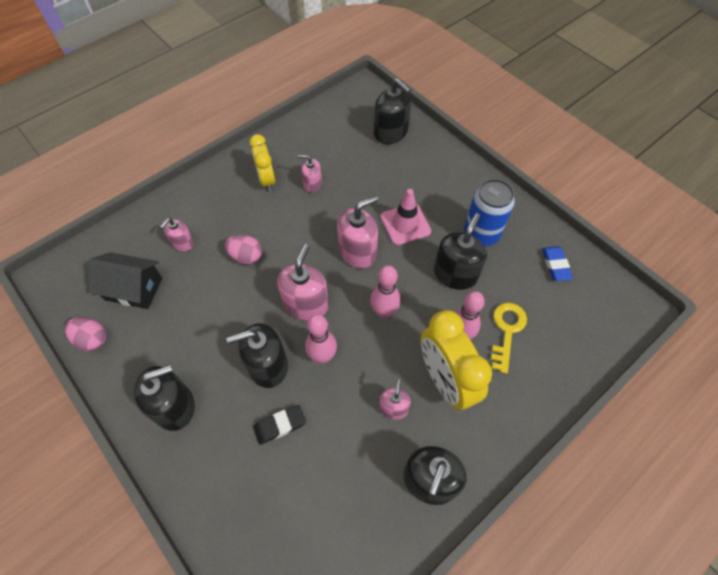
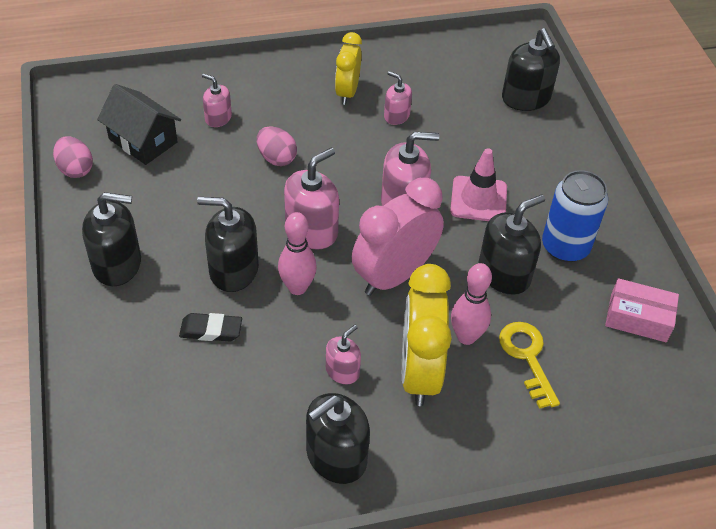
camera: 25 degrees right, 10 degrees down
(182, 243) = (218, 118): pink soap dispenser -> pink soap dispenser turned 60 degrees clockwise
(384, 312) = (394, 275): pink bowling pin -> pink clock
(506, 331) = (527, 357): yellow key -> yellow key turned 60 degrees counterclockwise
(555, 265) = (638, 318): blue eraser -> pink box

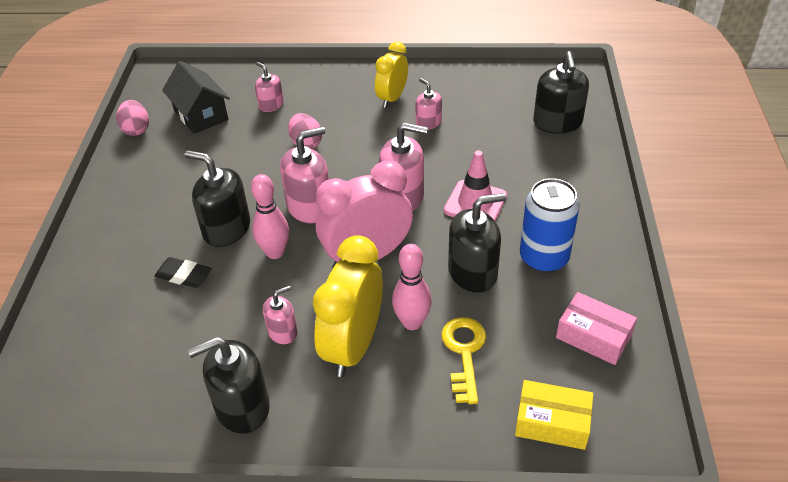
camera: 20 degrees right, 5 degrees down
(117, 264) = (133, 209): black soap dispenser -> none
(631, 409) = (552, 422): none -> yellow box

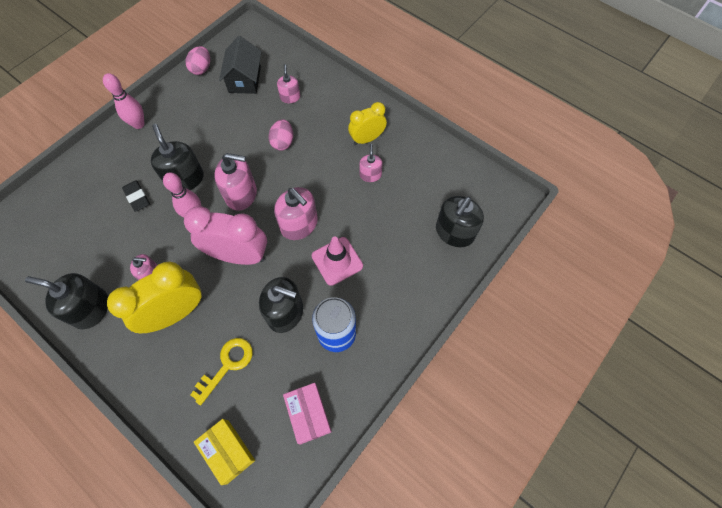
camera: 35 degrees right, 20 degrees up
(412, 322) = (219, 322): pink bowling pin -> pink bowling pin (139, 124)

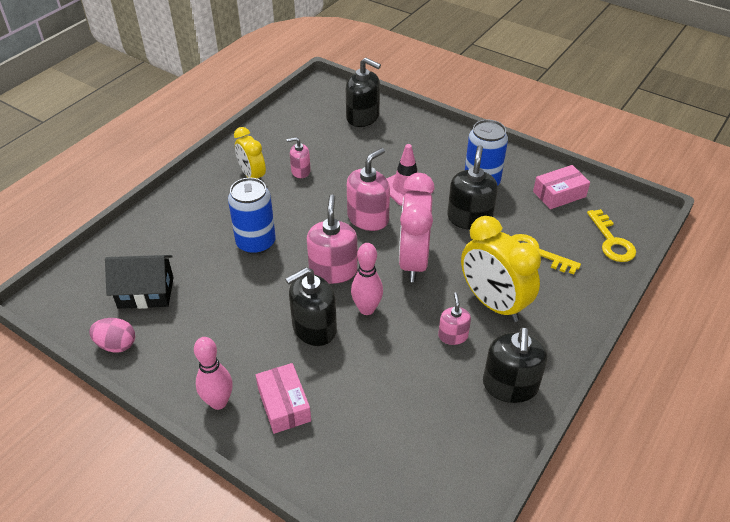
camera: 95 degrees left, 20 degrees down
(124, 160) = (284, 404): none -> pink box
(137, 197) = (346, 374): black eraser -> none
(227, 451) = (612, 241): yellow box -> yellow key
(283, 142) = (256, 243): pink egg -> blue can
(290, 97) = (183, 244): pink soap dispenser -> none

